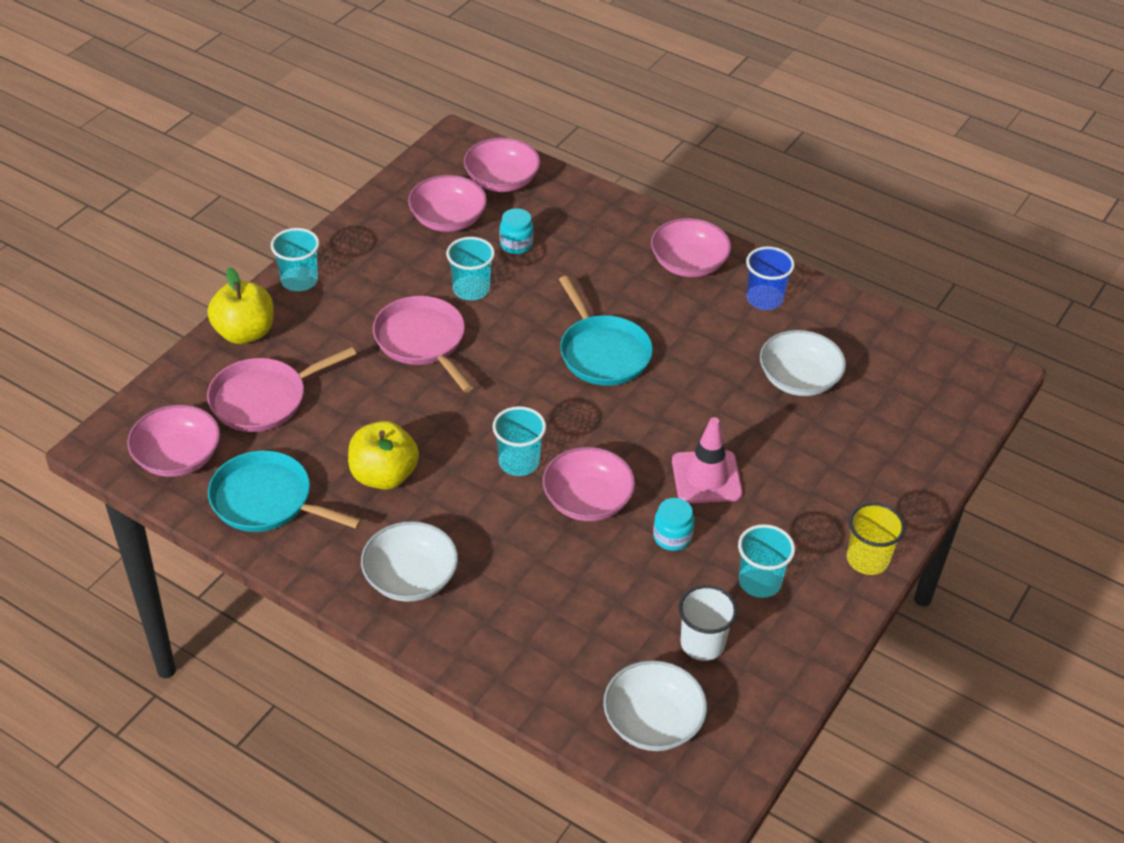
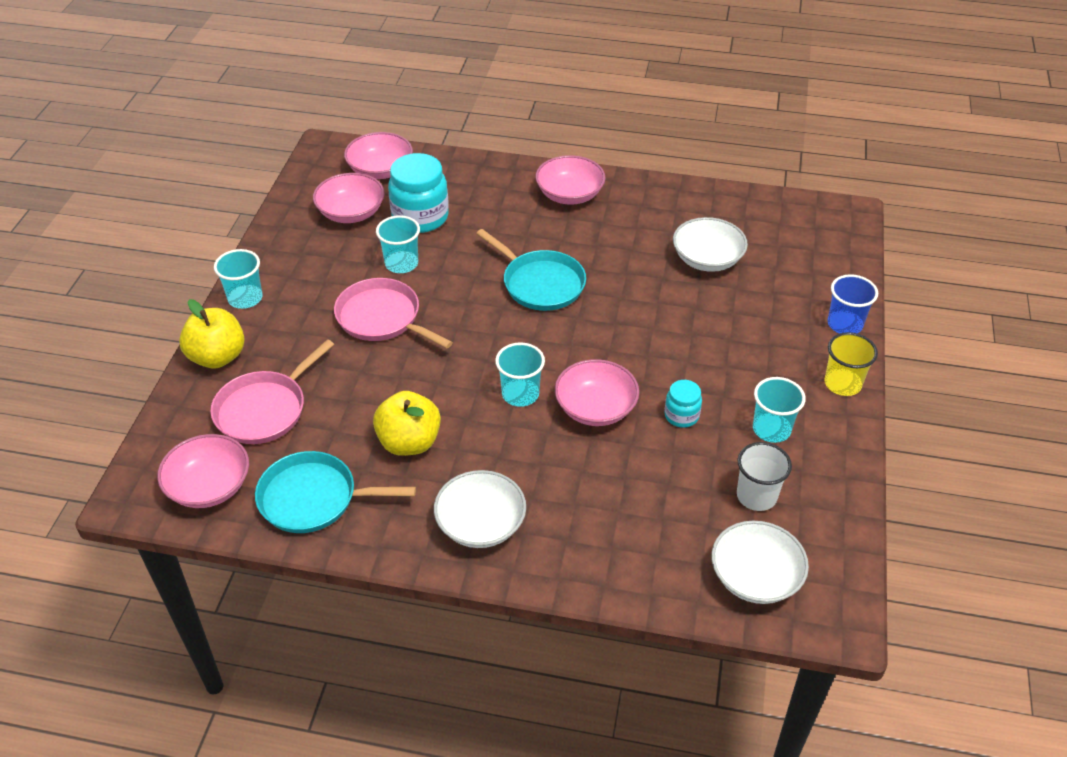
camera: 20 degrees left, 0 degrees up
(516, 244) = (420, 217): turquoise jar -> turquoise jar, size x1.92
(706, 477) = (680, 358): pink traffic cone -> none
(764, 299) = (644, 205): blue cup -> blue cup (844, 324)

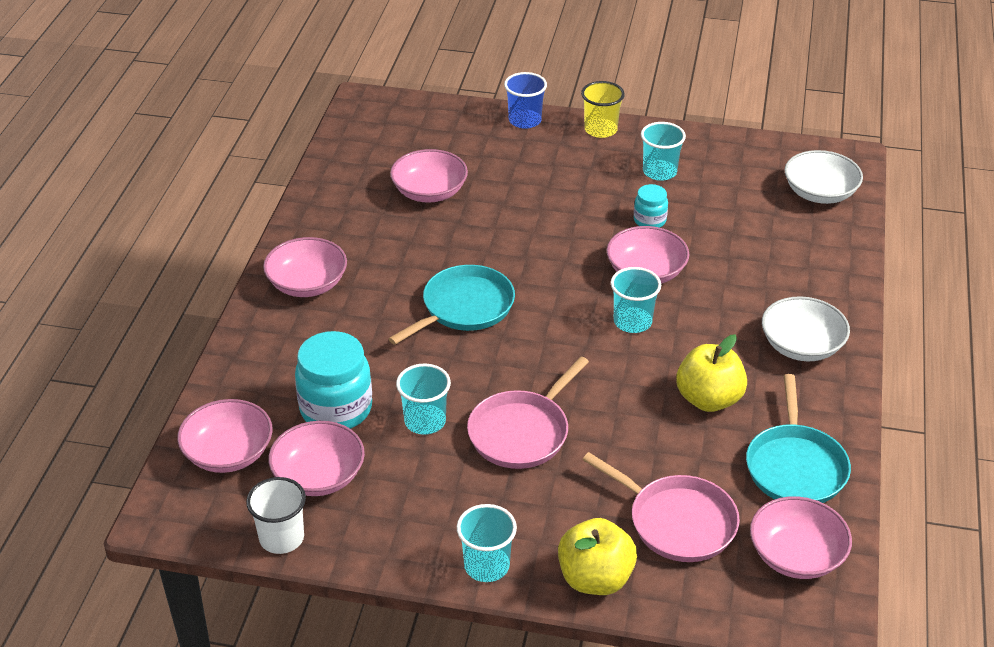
camera: 90 degrees left, 5 degrees down
(707, 259) = (429, 192): white bowl -> pink bowl
(756, 496) = (736, 186): white cup -> white cup (281, 538)

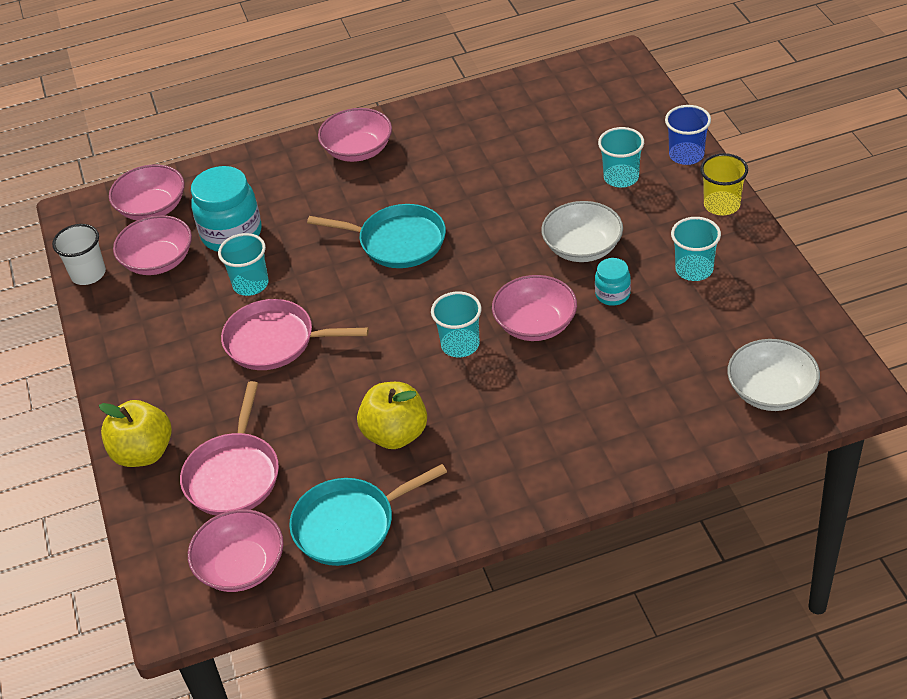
camera: 65 degrees right, 5 degrees up
(429, 192) = (529, 152): pink bowl -> none
(486, 566) = (122, 387): turquoise cup -> turquoise cup (621, 177)
(801, 346) = (517, 468): white bowl -> white bowl (582, 247)

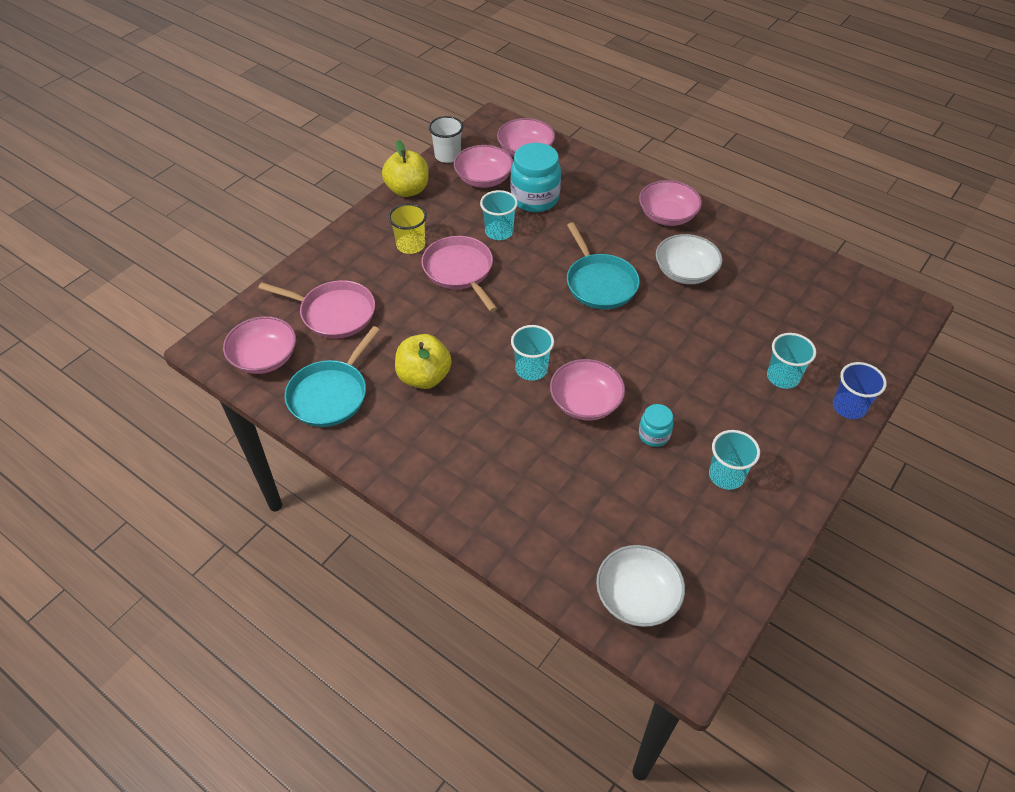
camera: 50 degrees right, 5 degrees up
(143, 453) = (324, 261): yellow apple -> yellow apple (407, 190)
(233, 475) = (334, 313): pink pan -> pink pan turned 135 degrees counterclockwise
(349, 525) = (330, 394): turquoise pan -> turquoise pan turned 90 degrees counterclockwise
(582, 247) = (686, 391): white bowl -> white bowl (685, 272)
(721, 205) = (815, 459): yellow cup -> yellow cup (410, 245)

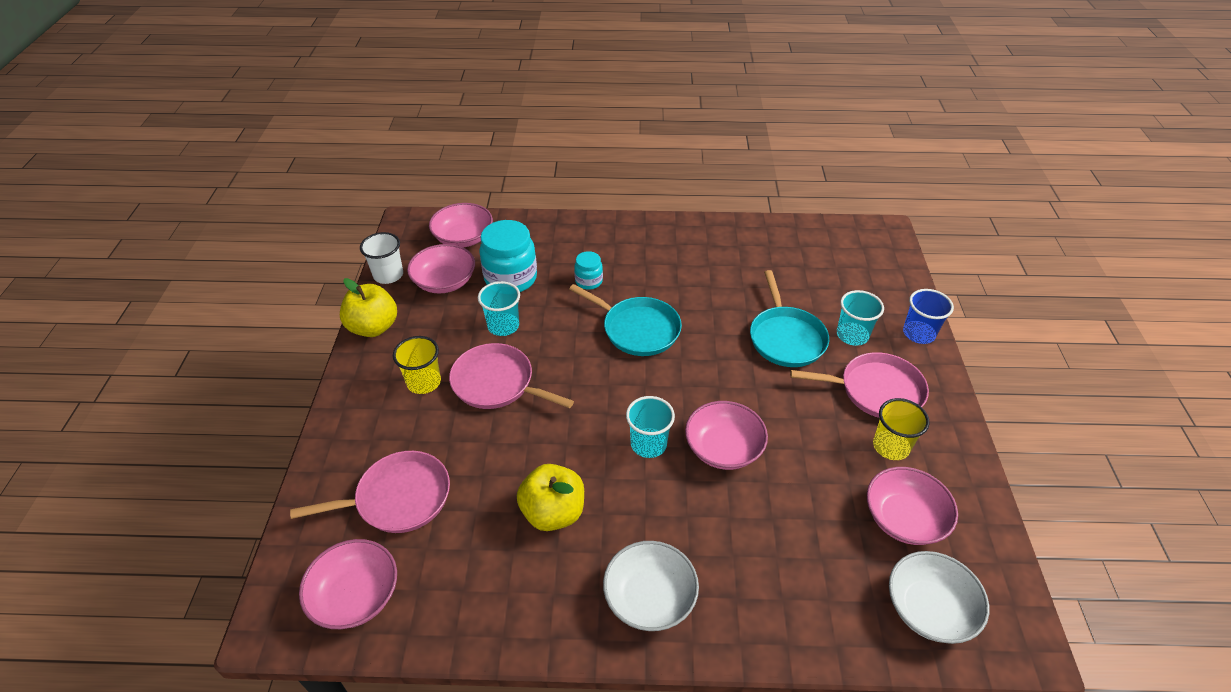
camera: 35 degrees left, 5 degrees down
(330, 394) = (469, 592): turquoise pan -> turquoise pan (786, 338)
(654, 435) = (805, 444): turquoise jar -> turquoise jar (588, 281)
(667, 216) = (641, 241): pink bowl -> pink bowl (904, 518)
(685, 272) = (699, 284): white bowl -> white bowl (649, 597)
(726, 475) = (891, 446): turquoise cup -> yellow cup
(758, 429) = (876, 390): none -> pink pan

